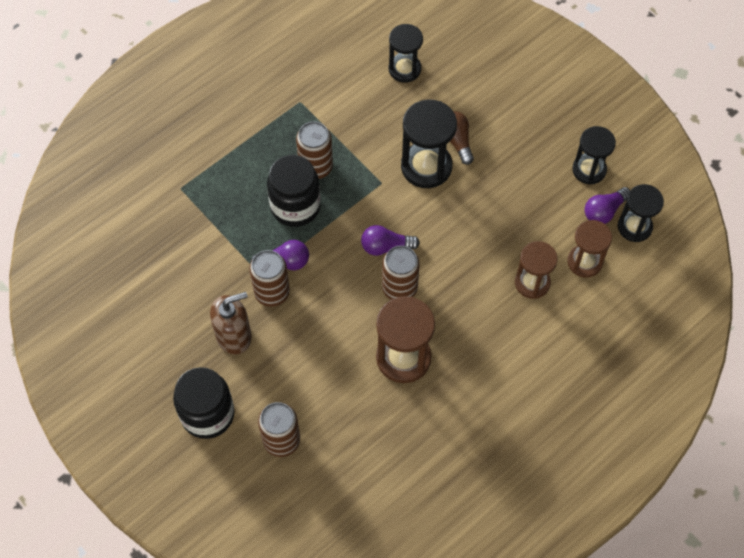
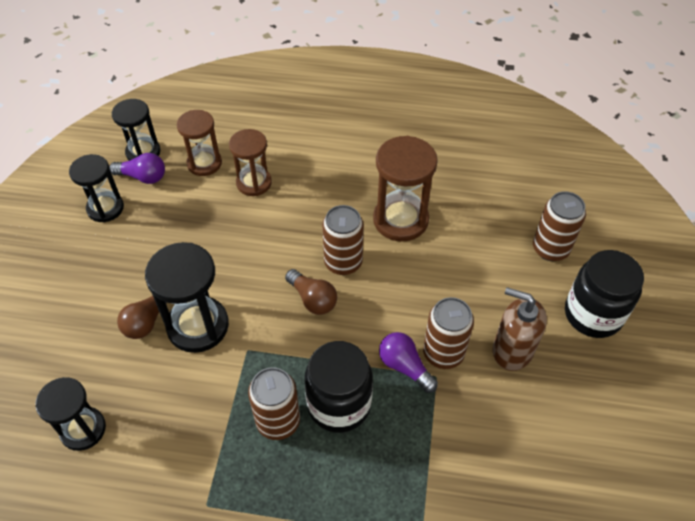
camera: 130 degrees left, 10 degrees down
(386, 246) = (313, 299): purple light bulb -> brown light bulb

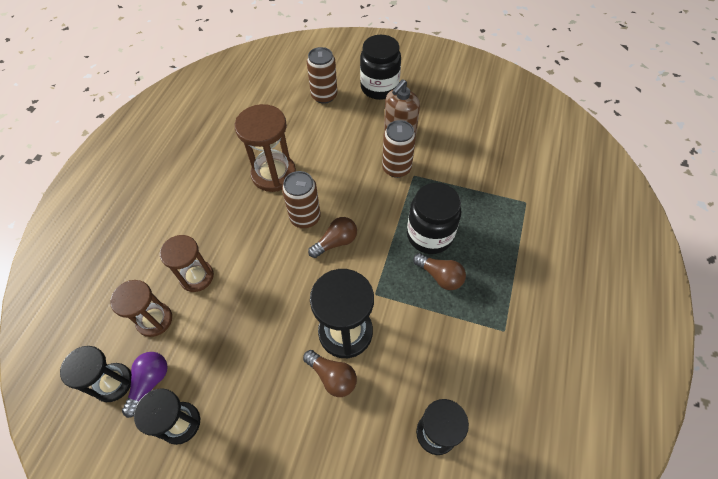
camera: 80 degrees left, 5 degrees up
(278, 421) = (440, 276): brown can -> brown light bulb
(404, 366) = (404, 191): purple light bulb -> none

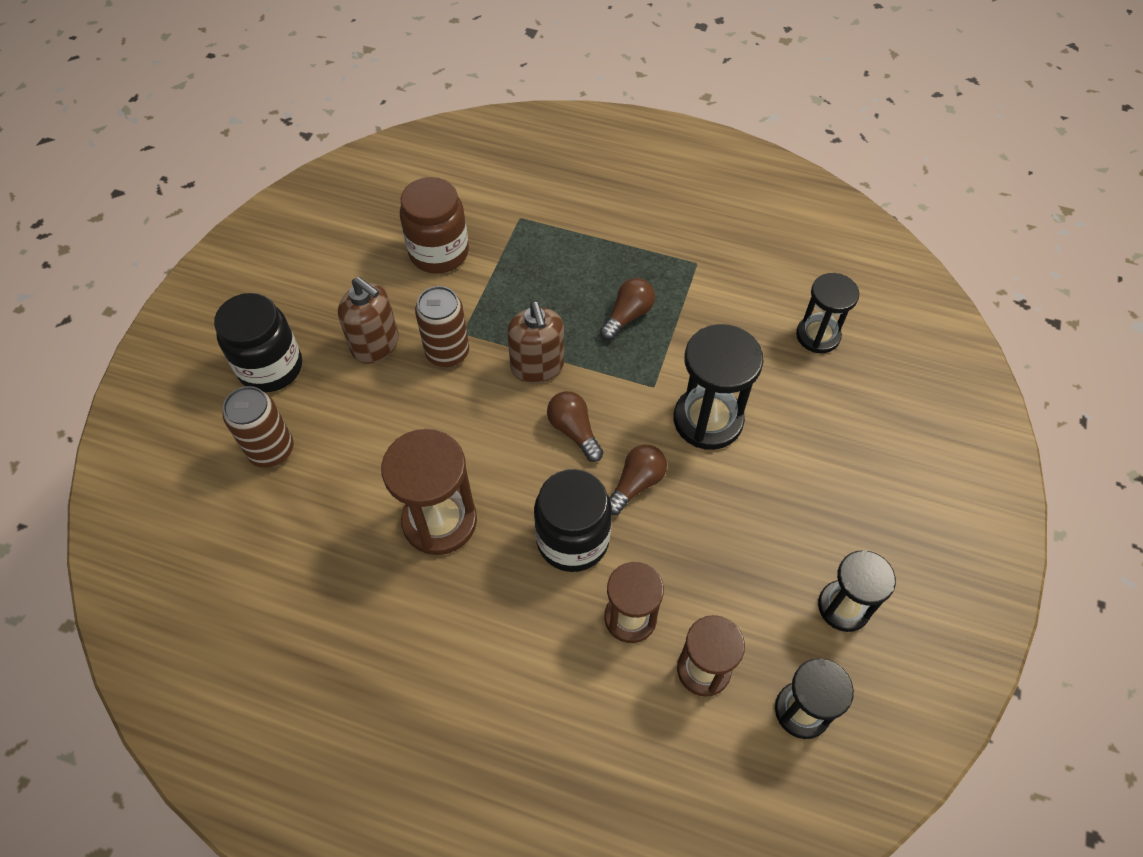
camera: 90 degrees left, 0 degrees up
(150, 382) = (796, 657): purple light bulb -> none
(305, 217) = (529, 472): brown can -> none
(332, 377) = (766, 434): brown light bulb -> brown light bulb (636, 484)
(388, 219) = (537, 367): none -> brown soap dispenser
(429, 235) = (566, 322): black jar -> black jar (572, 540)
(481, 157) = (439, 252): none -> brown jar

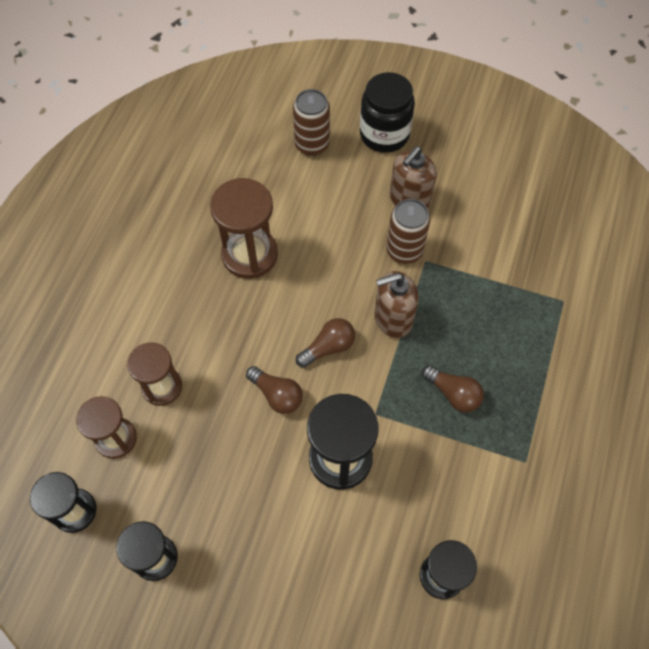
camera: 90 degrees right, 5 degrees up
(439, 252) = (512, 237): brown jar -> none
(572, 540) = (229, 346): black jar -> none

